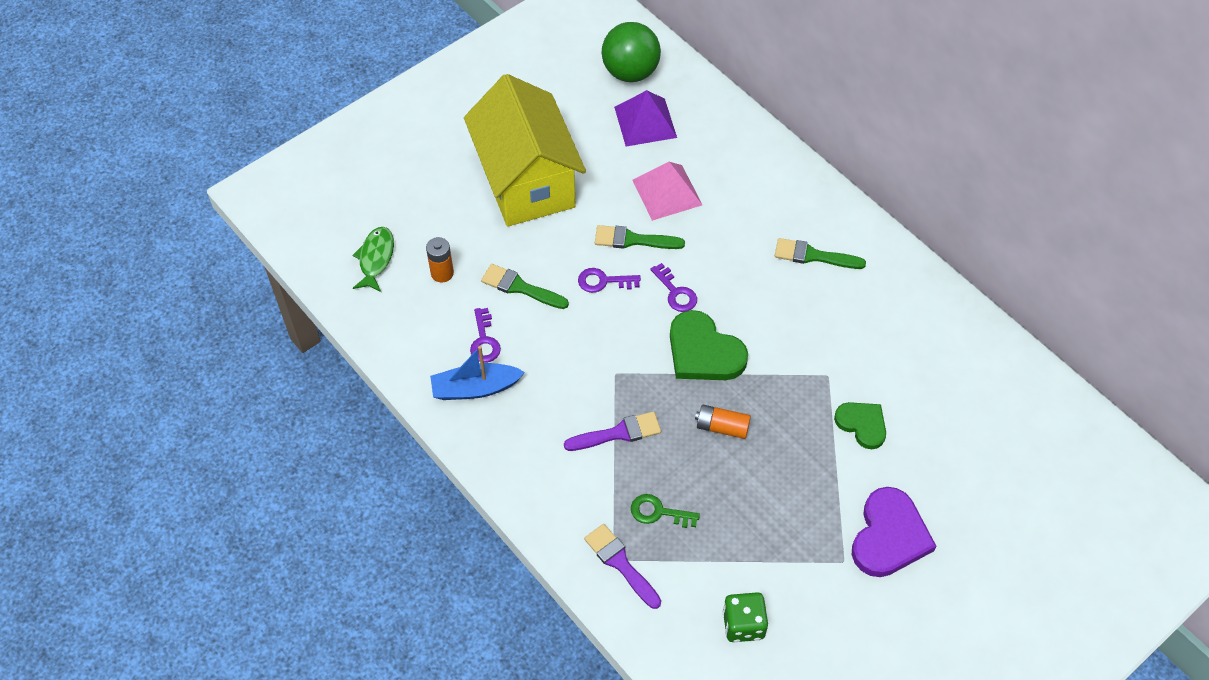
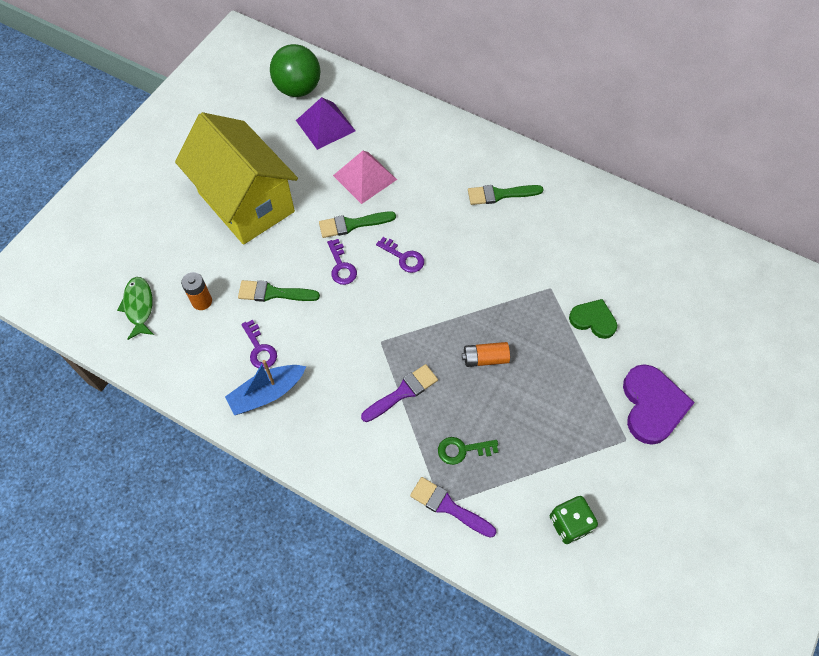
camera: 20 degrees left, 5 degrees up
(603, 281) = (341, 266): purple key -> purple key turned 90 degrees counterclockwise
(703, 352) = (445, 300): green heart -> none

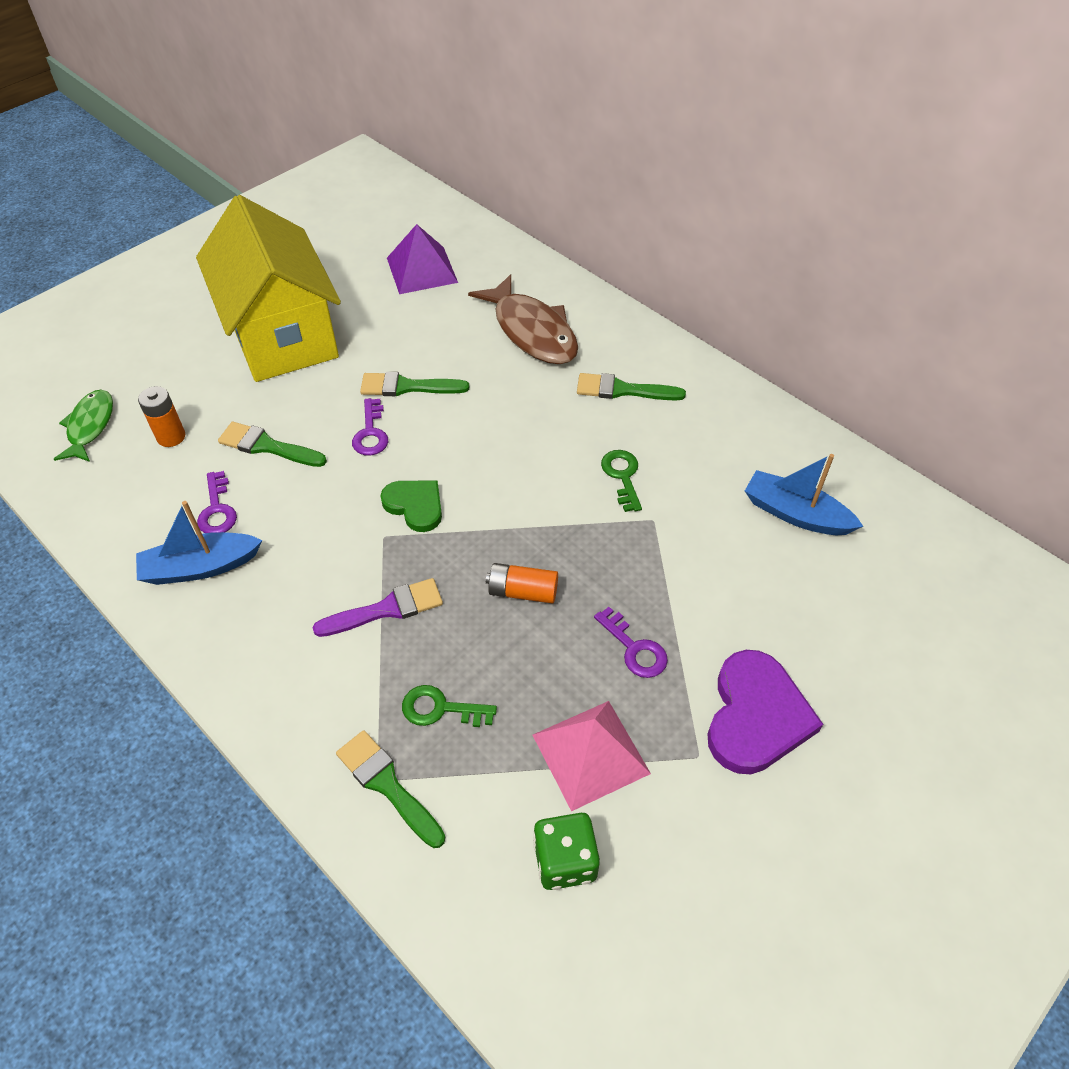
camera: 15 degrees right, 10 degrees down
(298, 89) = (405, 225): green ball -> none
(365, 177) = (447, 336): pink pyramid -> pink pyramid (591, 754)
(404, 257) = (459, 439): purple key -> purple key (634, 649)
(422, 161) = (532, 331): none -> brown fish
(448, 506) = (387, 785): purple brush -> green brush
(521, 260) = (622, 476): none -> green key
(593, 320) = (702, 575): green heart -> green heart (415, 506)
(638, 262) = (795, 514): none -> blue boat

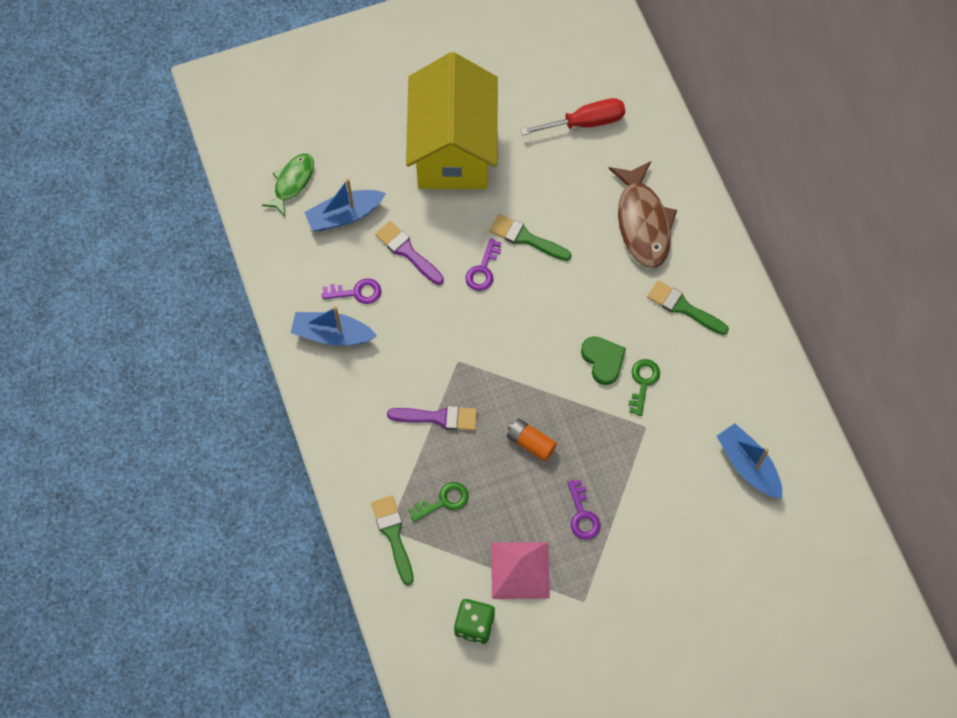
camera: 25 degrees right, 15 degrees up
(171, 437) = (344, 215): orange battery -> blue boat
(217, 509) = (357, 292): purple key -> purple key turned 105 degrees counterclockwise
(267, 446) = (407, 251): green brush -> purple brush
(415, 506) = (489, 345): green heart -> green heart (603, 360)
(421, 270) = (585, 122): purple pyramid -> red screwdriver
(440, 708) = (444, 501): green key -> green key turned 120 degrees clockwise
(756, 716) = (633, 593): purple heart -> none

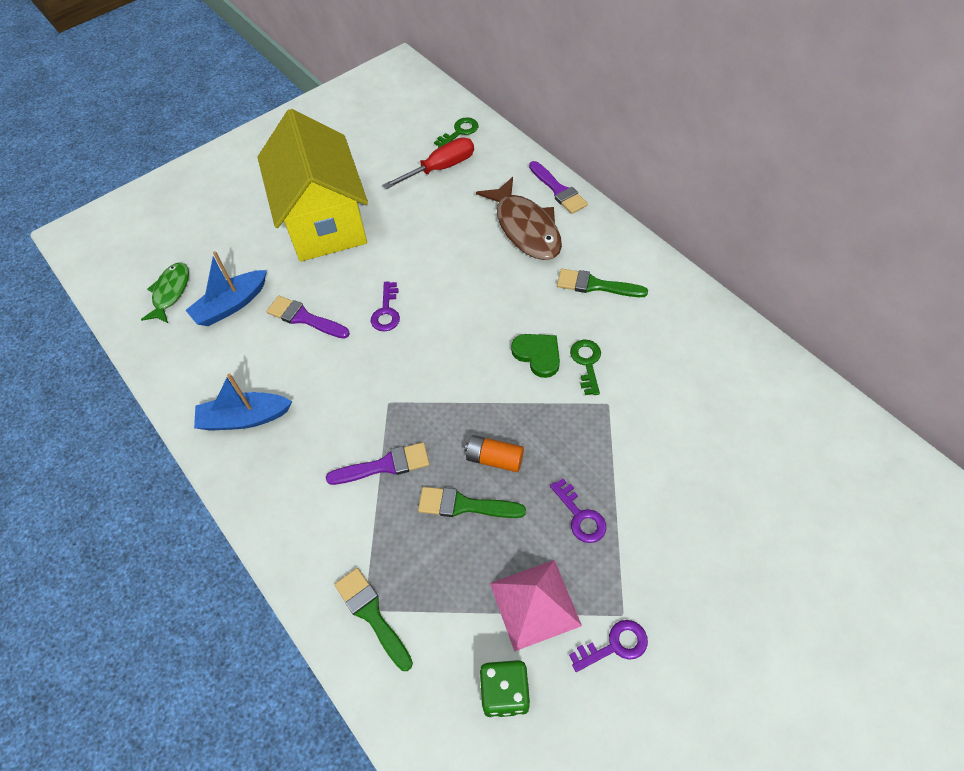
camera: 15 degrees left, 10 degrees down
(357, 292) = (261, 370): purple key -> purple key (615, 645)
(444, 501) = (419, 554): green key -> green key (459, 132)
(526, 238) = (419, 272): green brush -> green brush (464, 505)
(691, 189) = (558, 190): none -> purple brush
(748, 465) = (729, 407): blue boat -> none

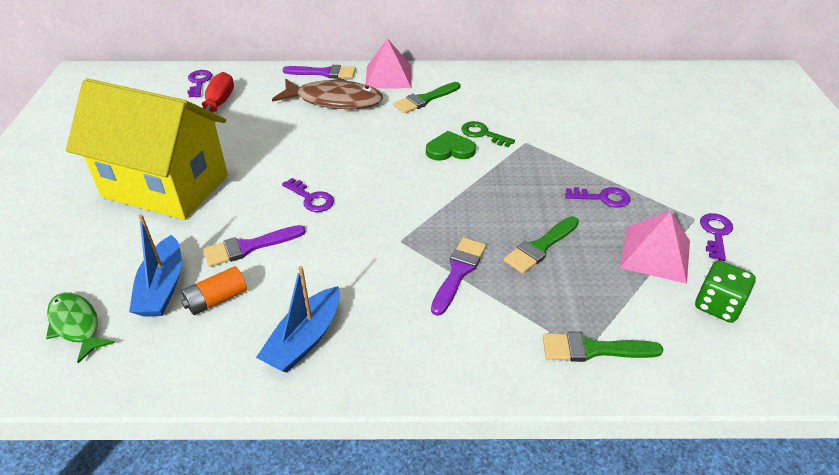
camera: 55 degrees left, 15 degrees down
(459, 132) = (199, 82): green key -> purple key
(494, 459) = (515, 212): orange battery -> orange battery (216, 299)
(603, 235) = (388, 76): none -> pink pyramid

